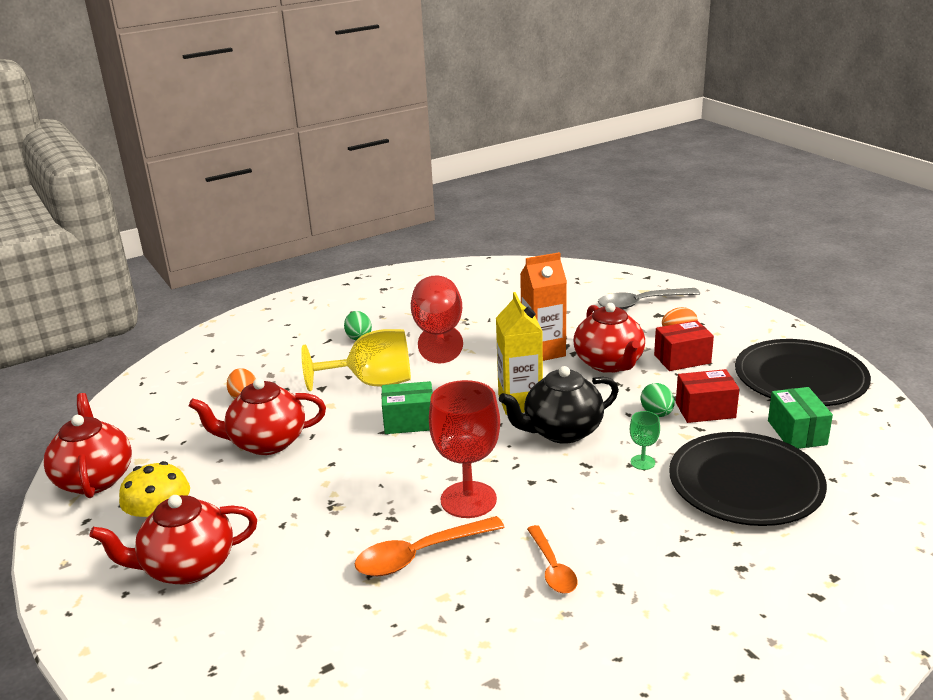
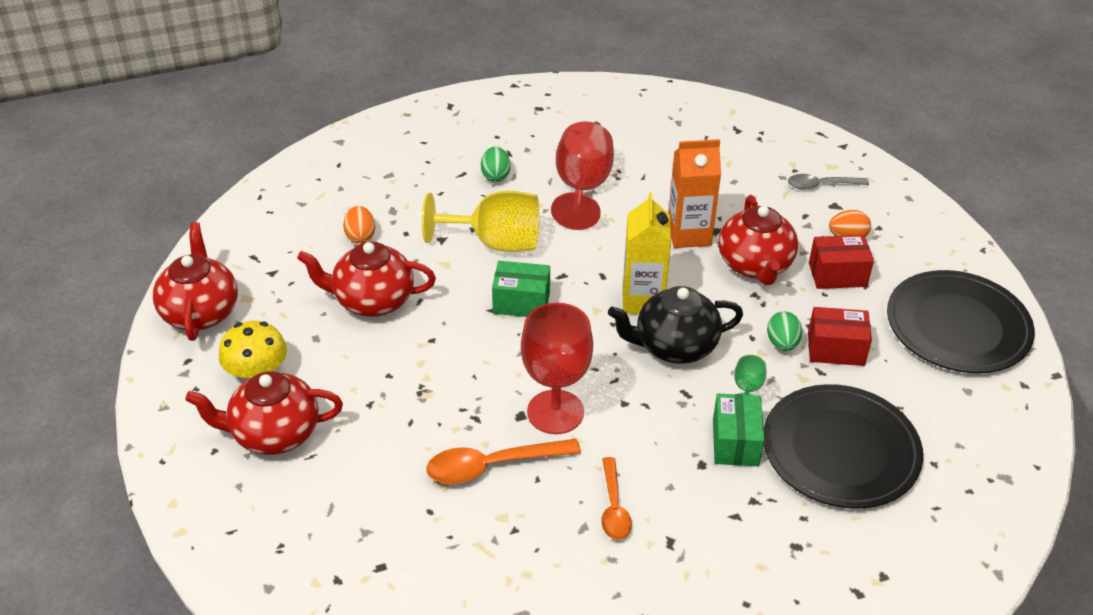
camera: 10 degrees right, 15 degrees up
(641, 303) = (821, 185): grey spoon -> grey spoon, size x0.66
(797, 432) = (922, 398): green box -> green box (735, 442)

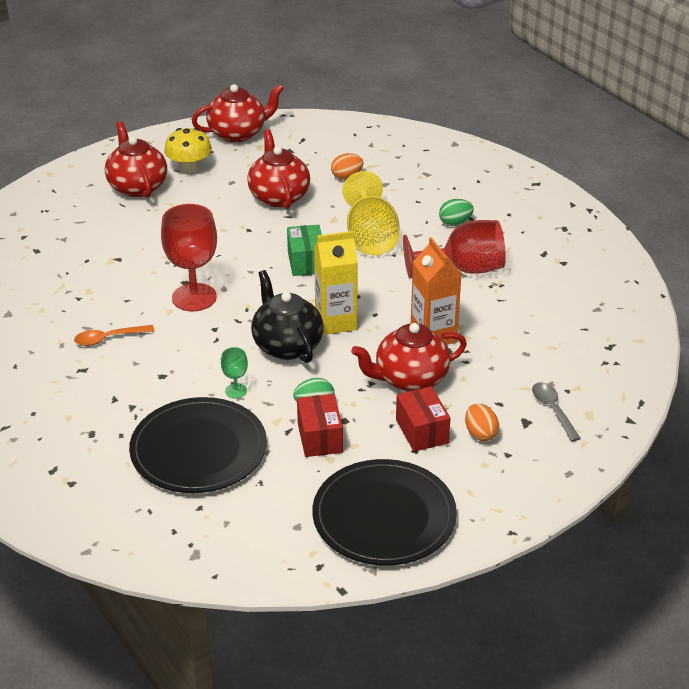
camera: 75 degrees right, 5 degrees down
(493, 466) = (133, 278): orange spoon -> none
(735, 442) = (190, 390): green box -> none

